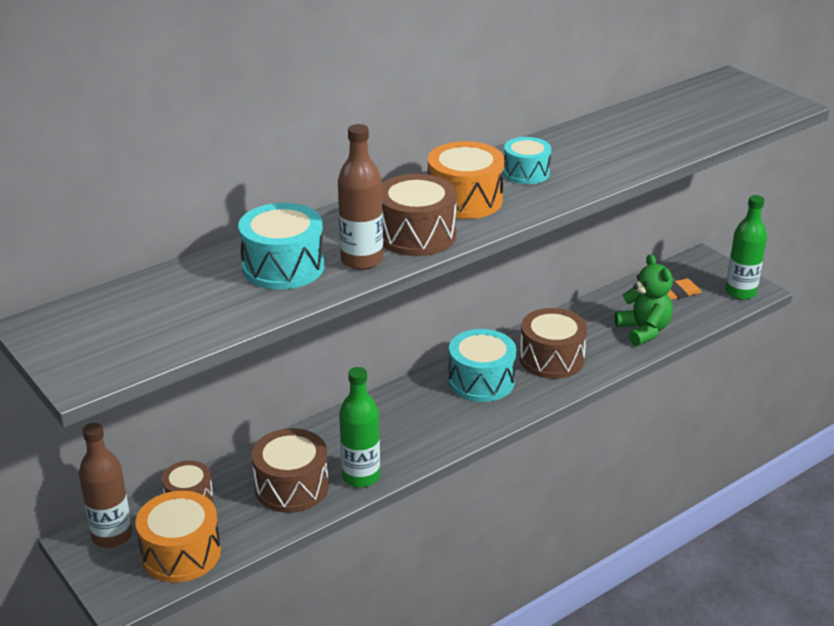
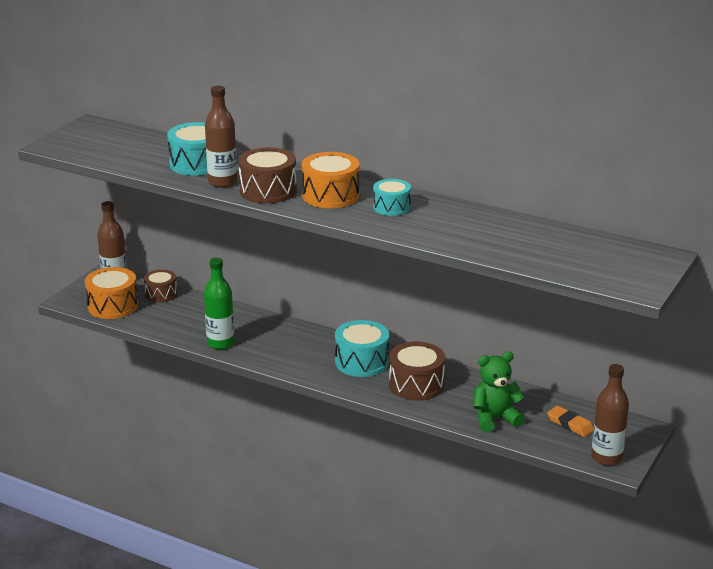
camera: 65 degrees right, 5 degrees down
(291, 487) = (194, 323): brown drum -> none
(643, 331) = (495, 418): green teddy bear -> green teddy bear turned 150 degrees counterclockwise
(740, 292) = (606, 458): green bottle -> brown bottle

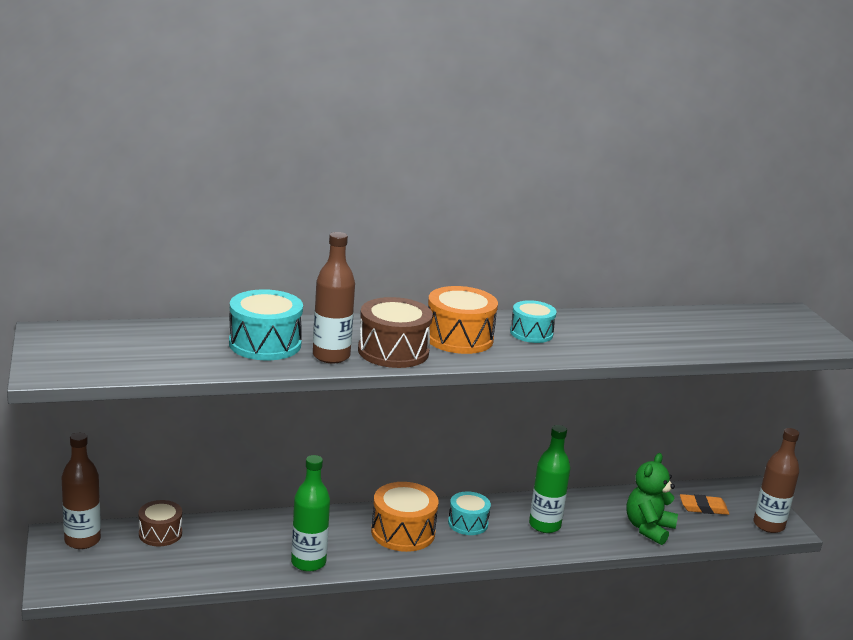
camera: 45 degrees left, 5 degrees down
(113, 306) = (123, 570): orange drum -> orange drum (403, 532)
(362, 362) = (468, 523): turquoise drum -> turquoise drum, size x0.64
(416, 385) = (544, 525): brown drum -> green bottle

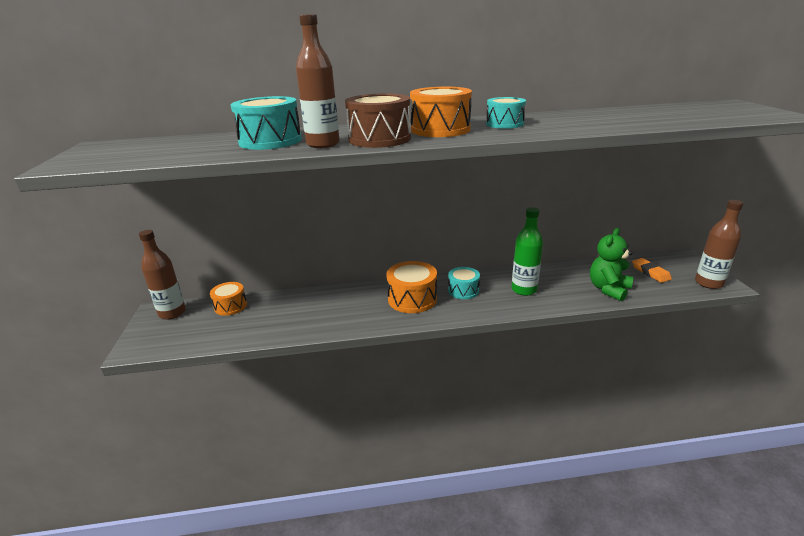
camera: 10 degrees right, 5 degrees up
(160, 533) = (230, 306): brown drum -> orange drum
(308, 562) = (334, 324): green bottle -> none
(703, 508) = (650, 272): orange eraser -> orange eraser turned 60 degrees clockwise

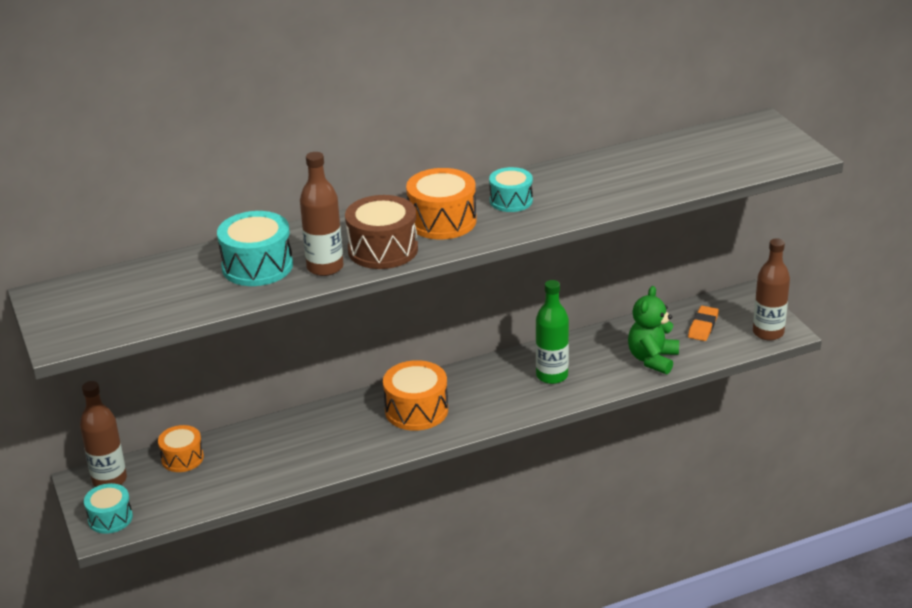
camera: 15 degrees left, 5 degrees up
(463, 290) = (477, 388): turquoise drum -> turquoise drum (110, 518)
(650, 272) = (703, 326): orange eraser -> orange eraser turned 60 degrees clockwise

